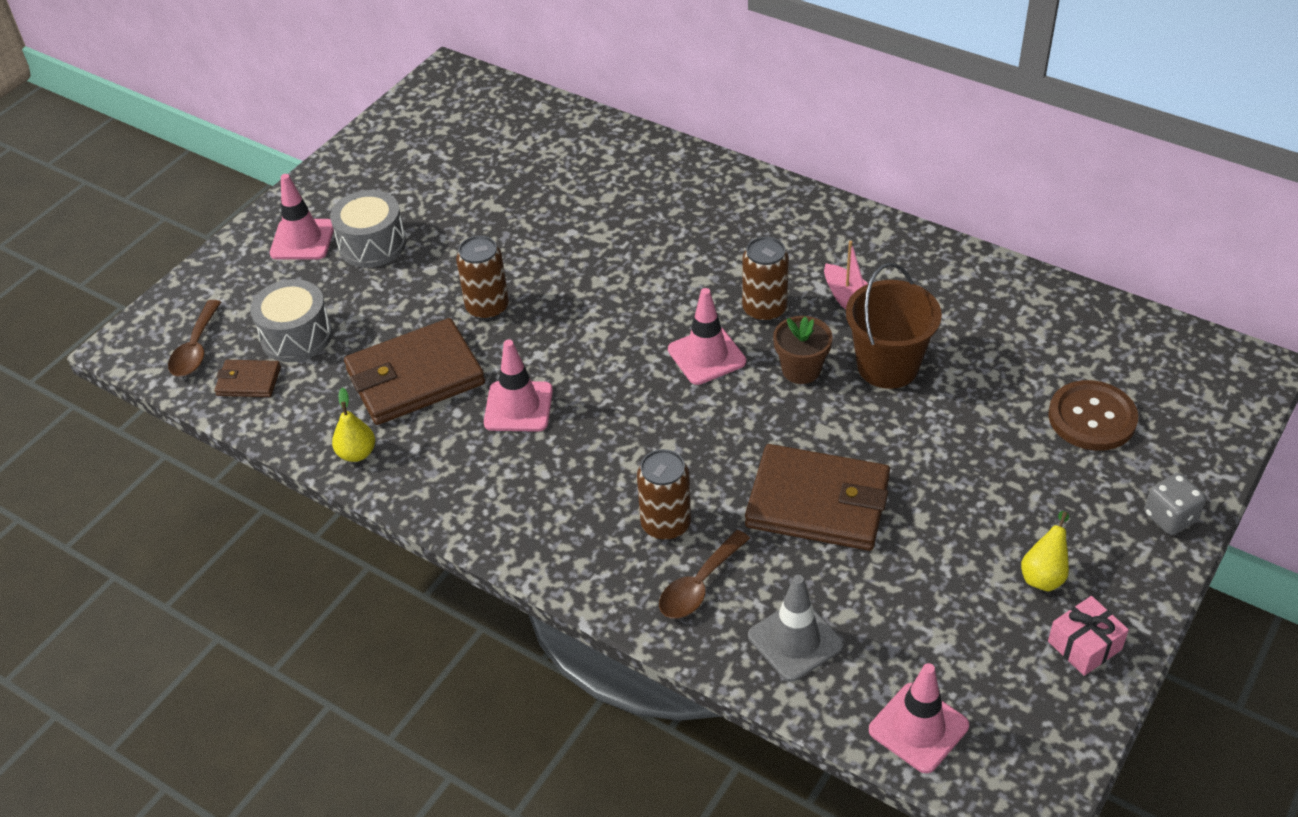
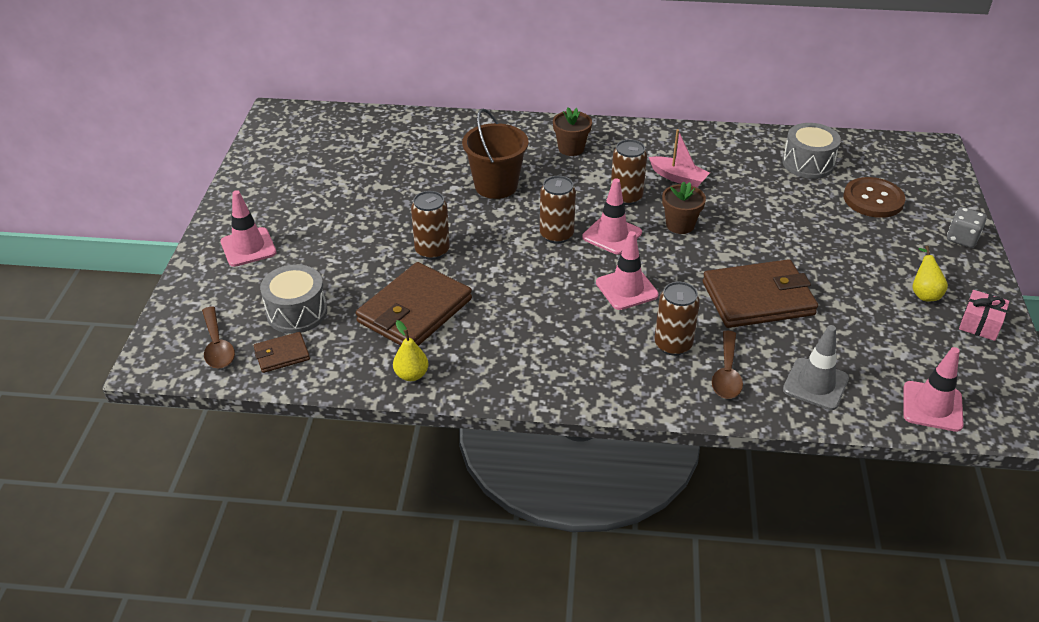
camera: 30 degrees left, 5 degrees down
(372, 244) = (308, 235): grey drum -> grey drum (808, 163)
(518, 407) = (508, 306): pink traffic cone -> pink traffic cone (626, 289)
(641, 333) = (556, 235): none -> brown can
(749, 220) = (571, 148): none -> brown flower pot
(887, 366) = (731, 207): brown bucket -> brown bucket (496, 186)

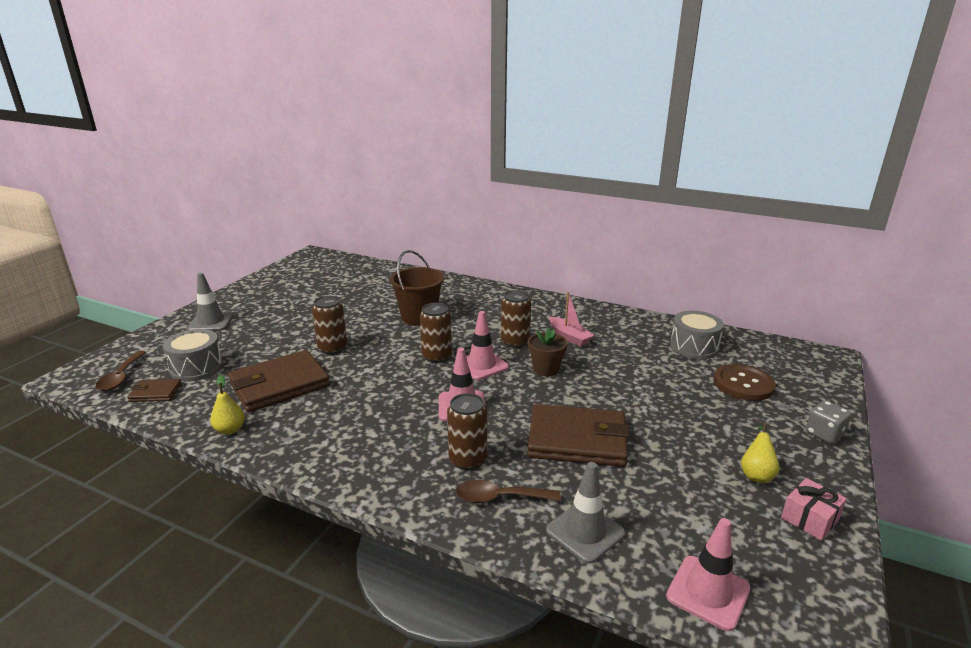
camera: 20 degrees right, 15 degrees down
(248, 247) = (211, 322): pink traffic cone -> grey traffic cone
(571, 148) = (496, 304): brown flower pot -> none
(726, 373) = (500, 497): brown spoon -> brown spoon turned 60 degrees clockwise

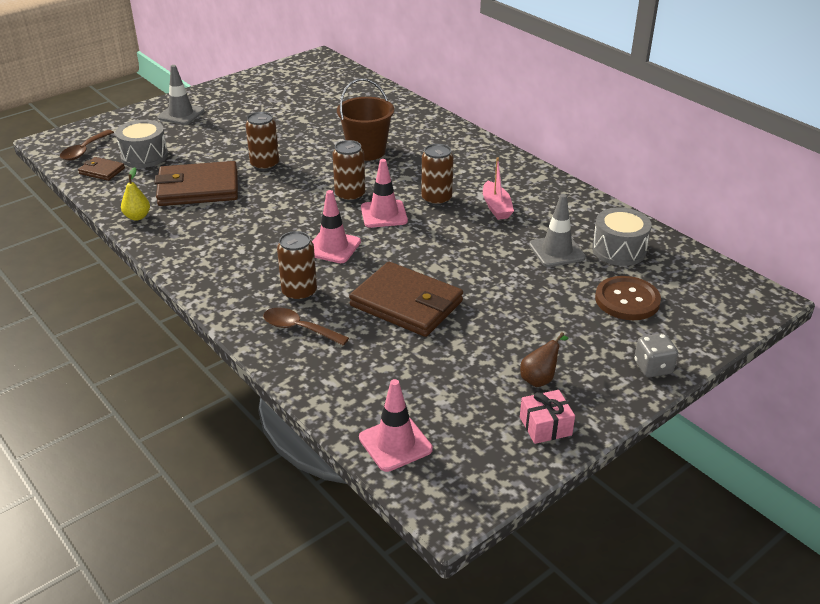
camera: 25 degrees right, 10 degrees up
(546, 369) = (440, 233): brown flower pot -> none
(585, 532) = (342, 373): grey traffic cone -> grey traffic cone (556, 251)
(756, 474) = (540, 378): yellow pear -> brown pear

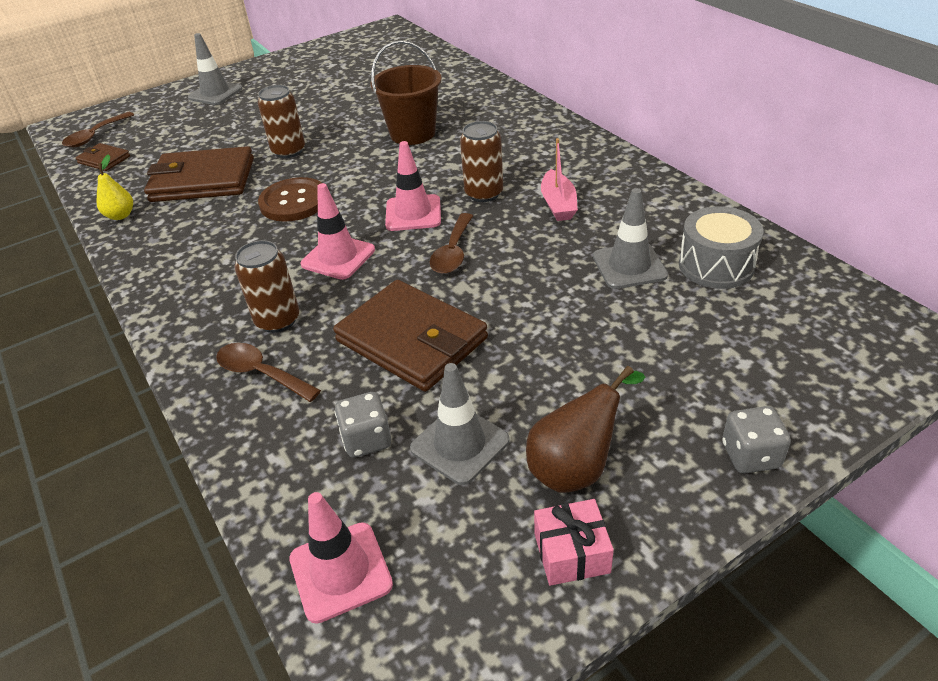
camera: 10 degrees right, 5 degrees up
(144, 156) = (157, 142): grey drum -> none
(350, 195) = (378, 189): brown can -> none
(391, 368) = (367, 440): none -> grey dice
(422, 242) = (453, 252): none -> brown spoon
(458, 368) = (460, 444): none -> grey traffic cone
(540, 378) = (576, 467): brown pear -> brown pear, size x1.54
(627, 300) = (720, 342): brown button -> brown button (294, 202)

